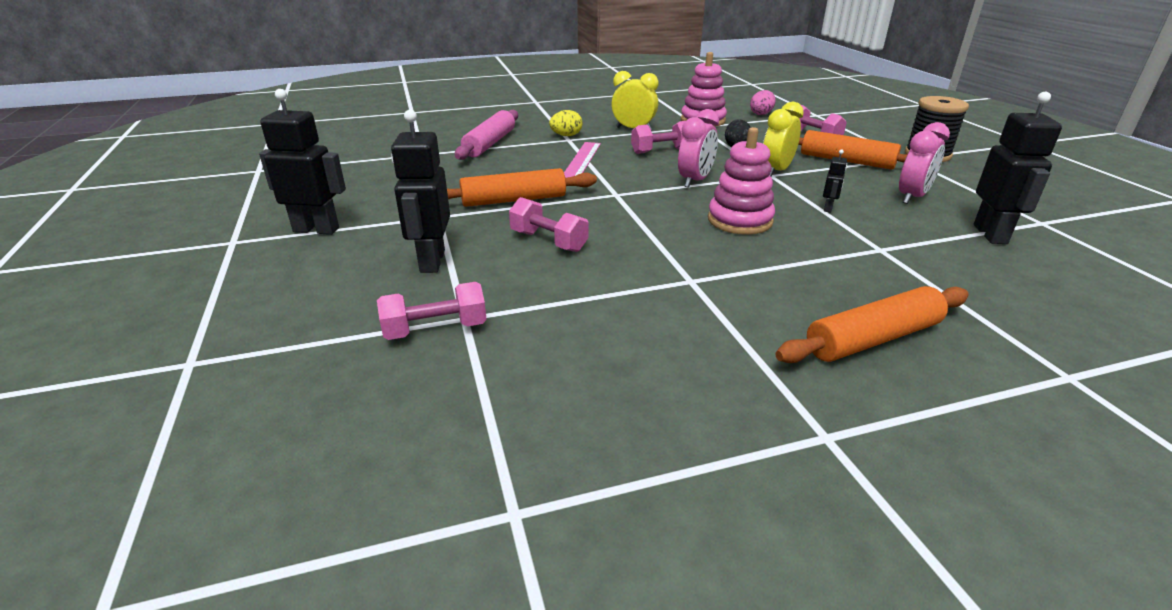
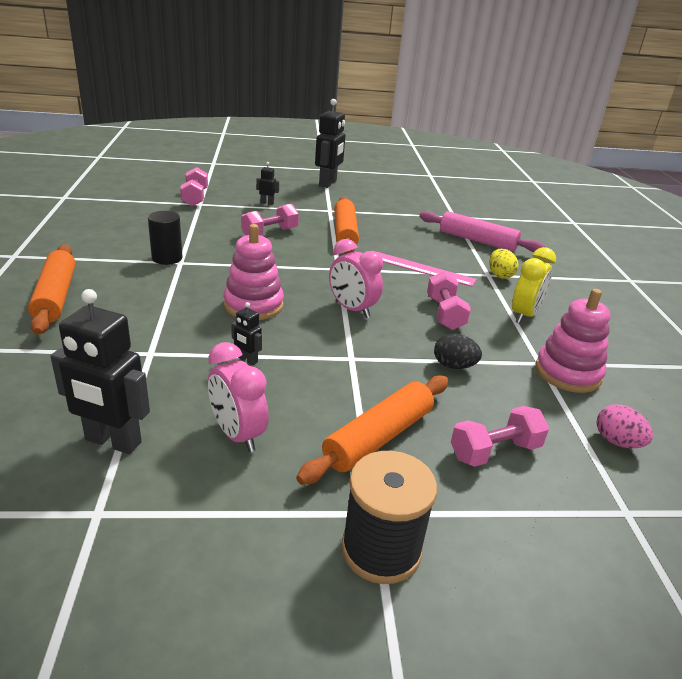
camera: 100 degrees right, 0 degrees up
(432, 261) = (267, 203): black robot -> black robot, size x0.47
(689, 292) = (167, 258): none -> black cylinder
(776, 171) = (361, 365): yellow clock -> none

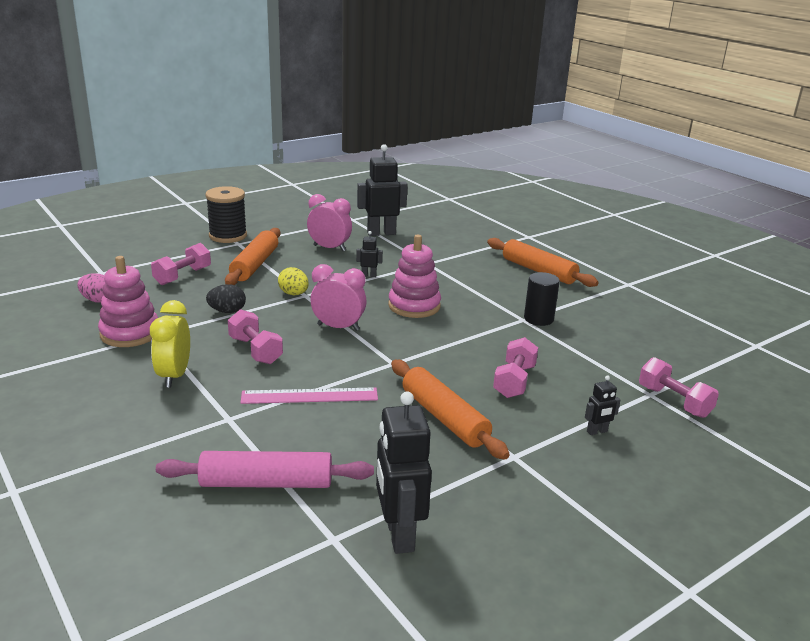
camera: 150 degrees right, 5 degrees down
(328, 183) = (609, 534): black robot -> black robot (399, 535)
(500, 275) = (213, 423): yellow egg -> yellow egg (293, 294)

